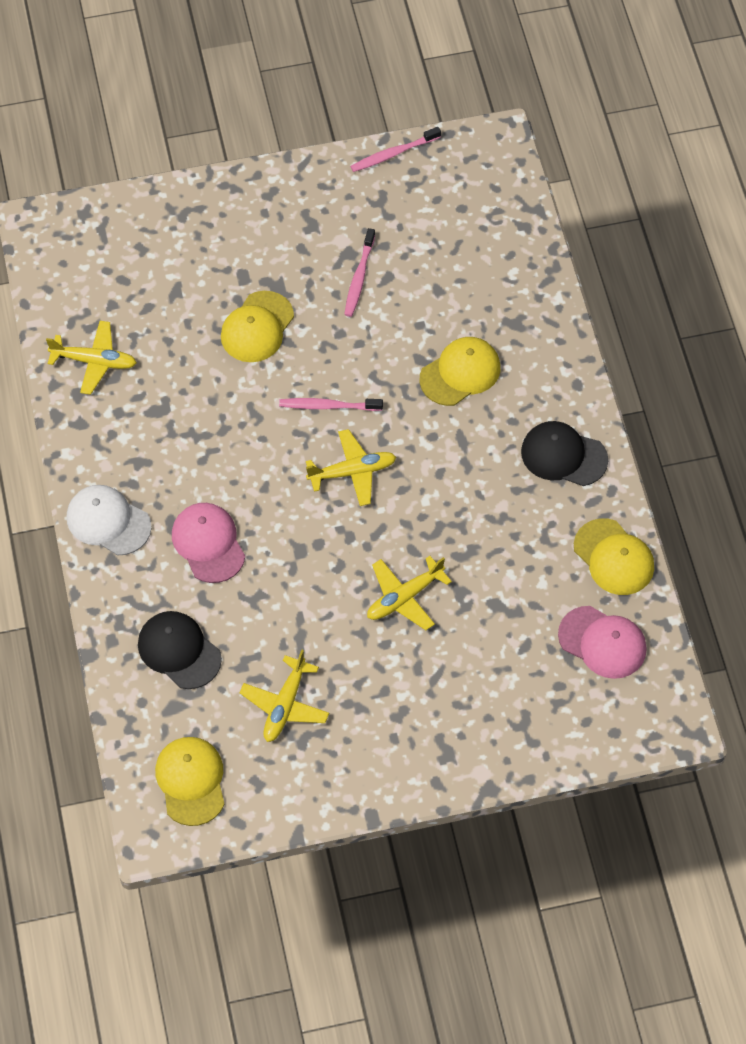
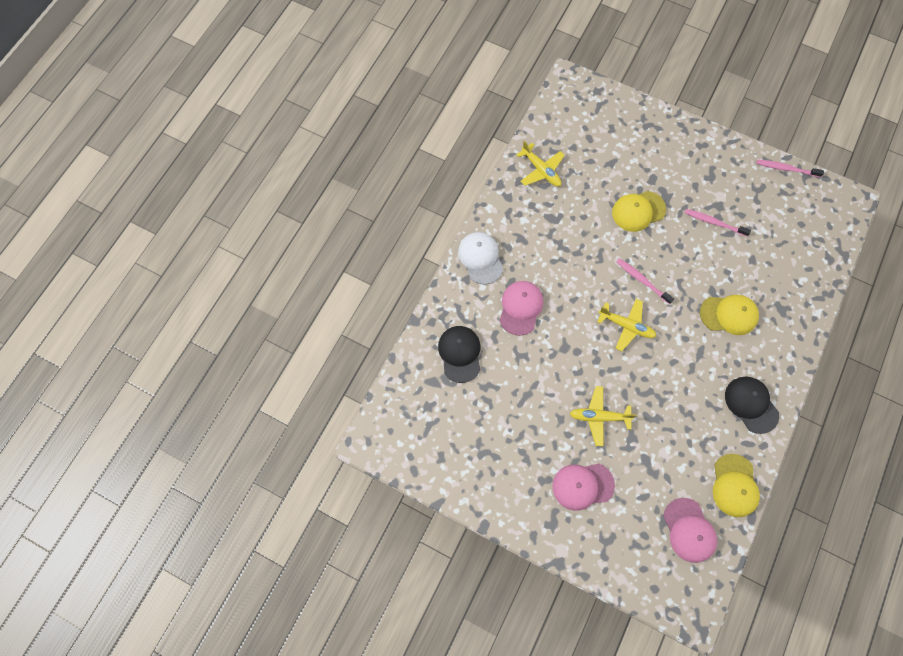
camera: 40 degrees right, 10 degrees up
(191, 781) = (409, 429): yellow cap -> none
(285, 705) = (489, 426): yellow plane -> none
(359, 277) = (714, 222): pink toothbrush -> pink toothbrush turned 60 degrees clockwise
(447, 686) = (582, 486): none -> pink cap

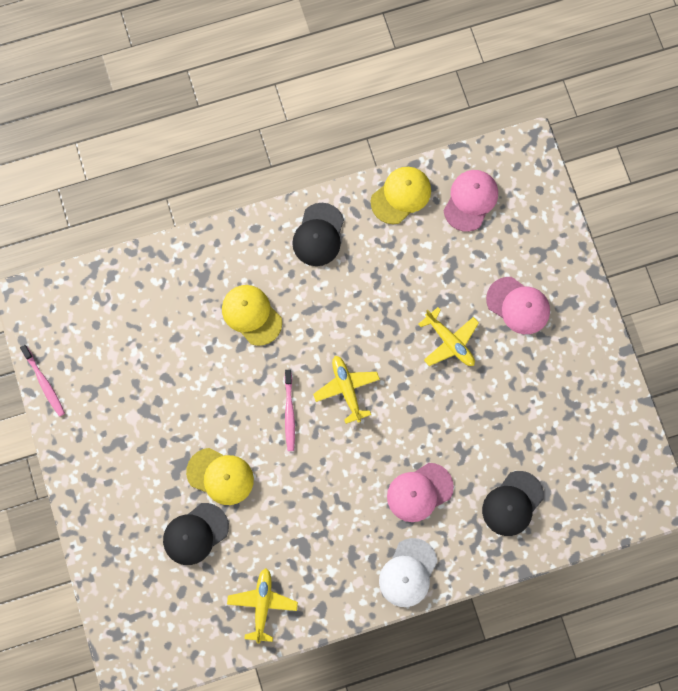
camera: 135 degrees left, 5 degrees up
(616, 171) = (195, 534): none -> black cap
(714, 222) = (167, 400): pink toothbrush -> none

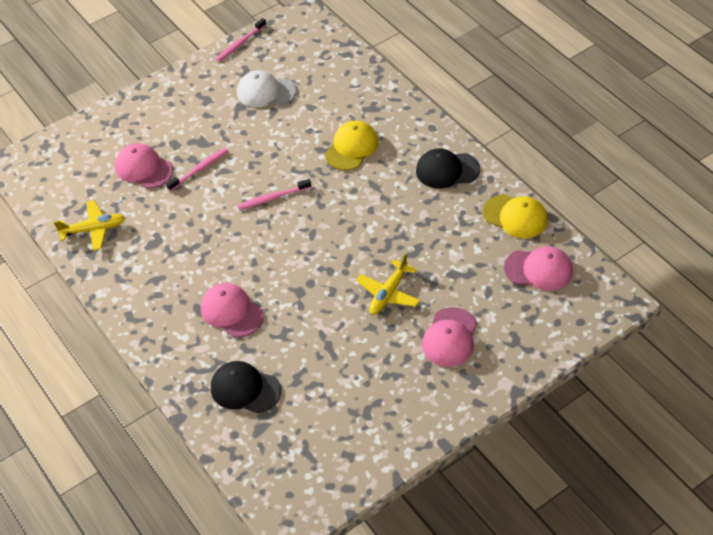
camera: 75 degrees right, 25 degrees down
(195, 534) = (144, 168): black cap -> pink cap
(220, 476) = (199, 169): yellow cap -> pink toothbrush
(346, 389) = (310, 231): yellow plane -> none
(408, 573) = (151, 325): white cap -> white cap (266, 92)

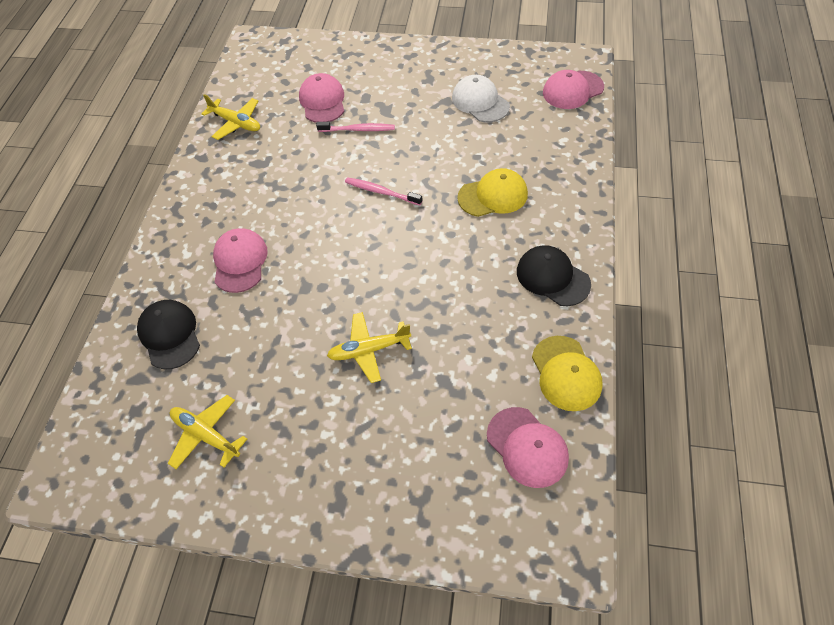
camera: 45 degrees right, 5 degrees up
(240, 43) = (506, 51): pink toothbrush -> none
(350, 417) = (206, 435): none -> yellow plane
(450, 337) = (369, 440): pink cap -> pink cap (572, 90)

